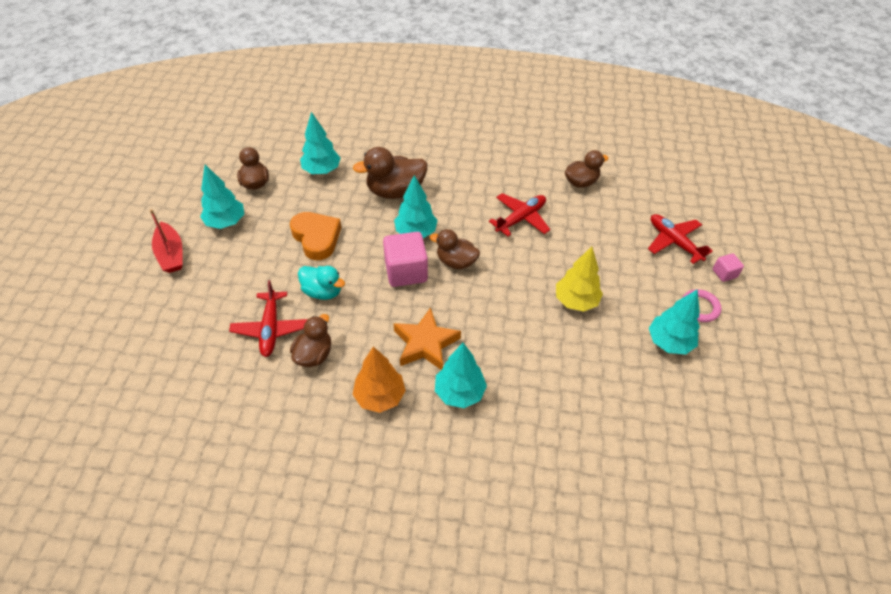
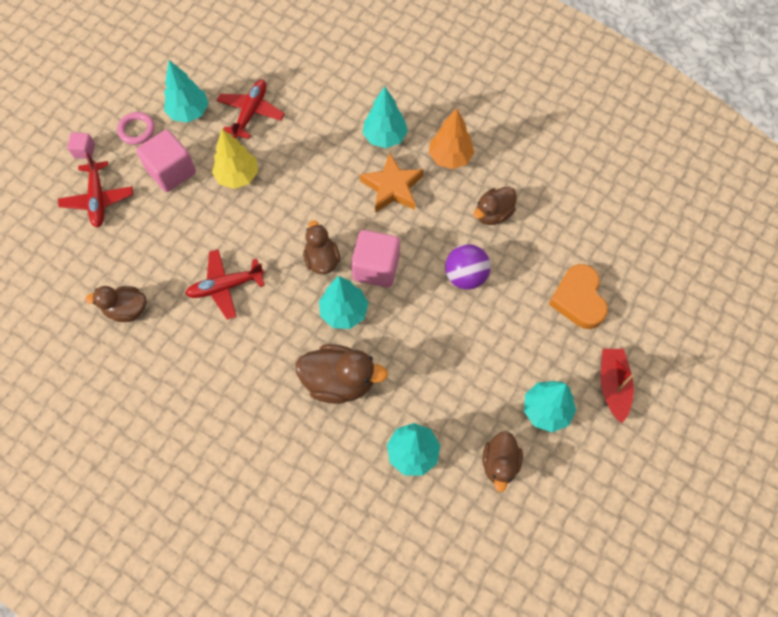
camera: 155 degrees left, 15 degrees up
(271, 329) = (525, 254): red plane -> red plane (251, 112)
(316, 238) = (451, 346): orange heart -> orange heart (578, 299)
(323, 291) = (465, 276): turquoise duck -> purple ball
(456, 262) = (322, 260): brown duck -> brown duck turned 150 degrees counterclockwise
(636, 284) = (171, 171): none -> pink cube

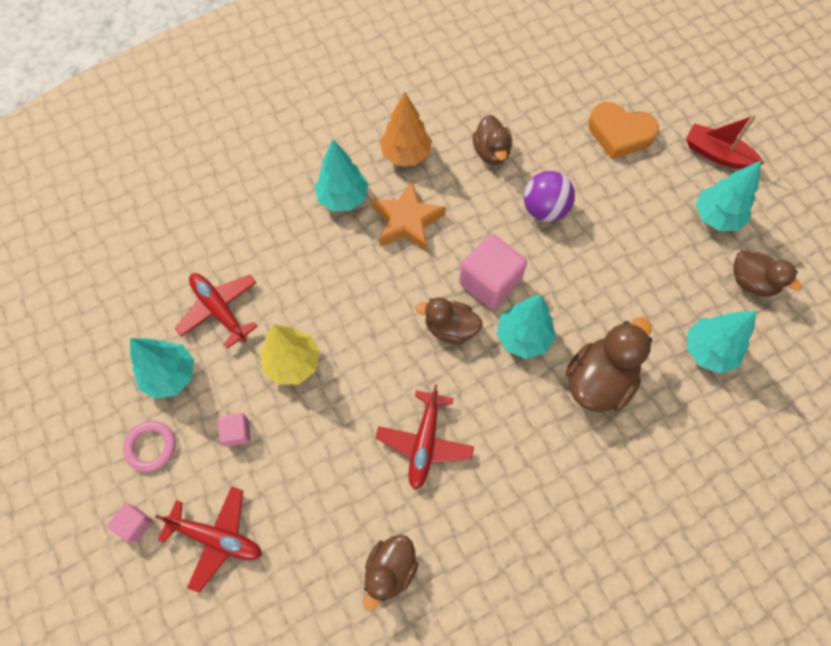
camera: 60 degrees left, 0 degrees up
(171, 171) = (237, 432): pink cube -> pink cube, size x0.50

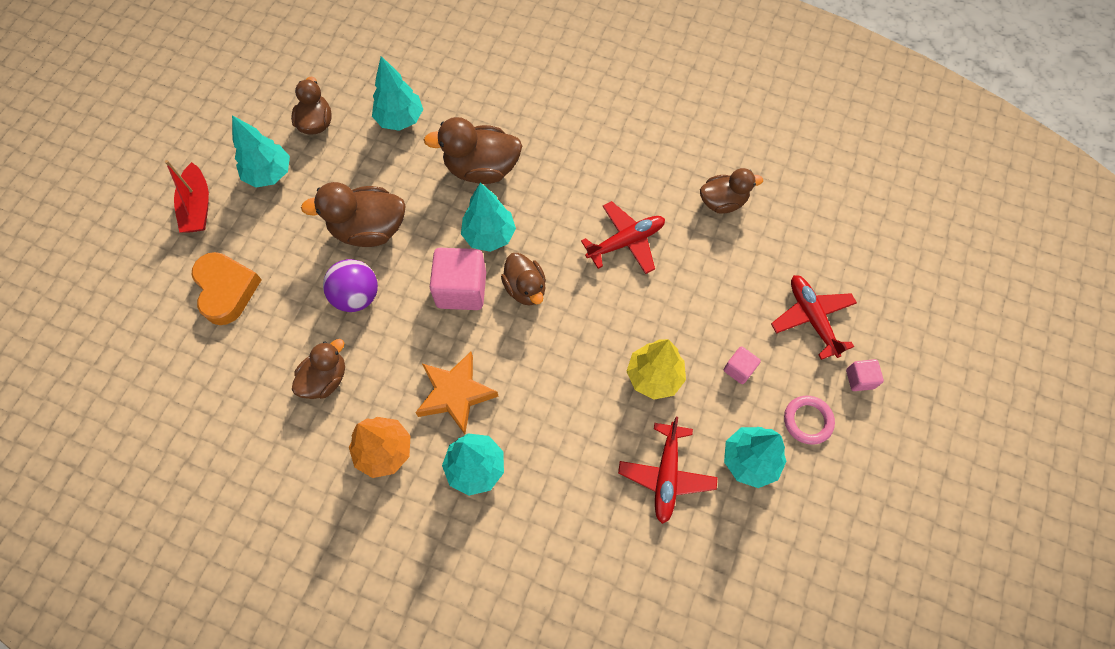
camera: 130 degrees left, 0 degrees up
(601, 254) = (369, 229): none -> brown duck

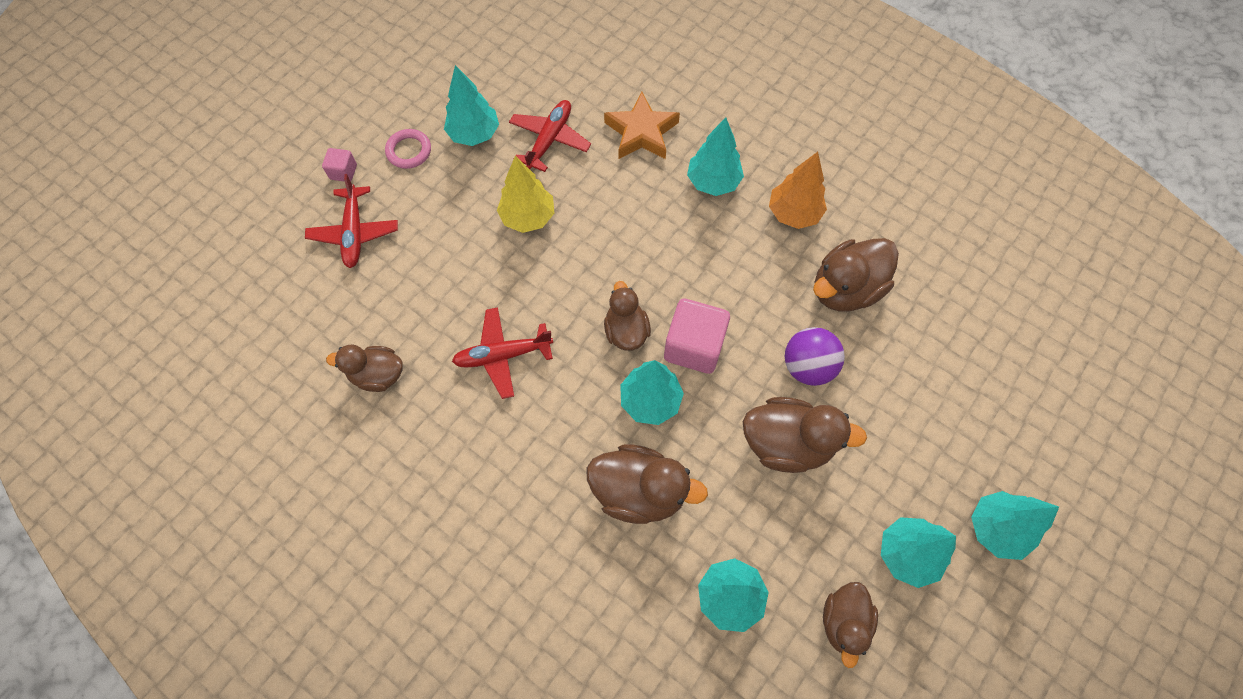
camera: 165 degrees left, 0 degrees up
(198, 206) = (995, 529): red boat -> turquoise tree
(226, 290) = (952, 409): orange heart -> none
(325, 379) = (845, 289): brown duck -> brown duck, size x1.53
(455, 394) = (719, 246): orange star -> orange star (641, 132)
(739, 369) = (447, 205): pink cube -> none

